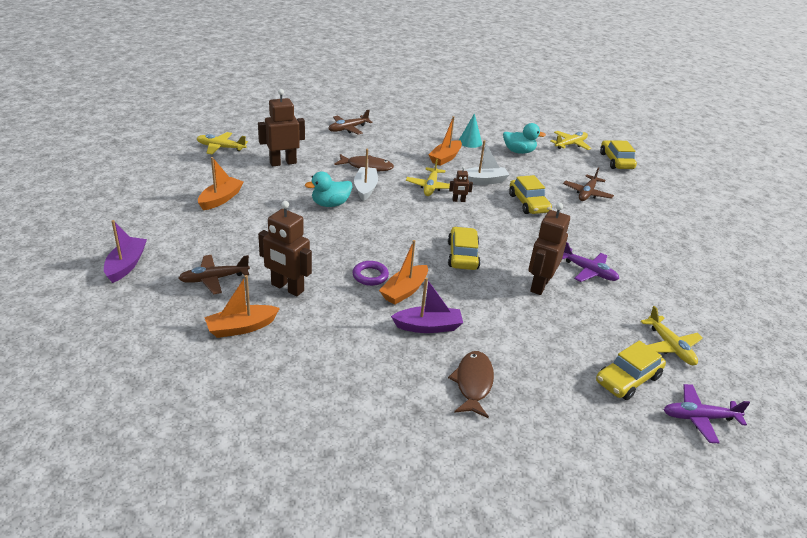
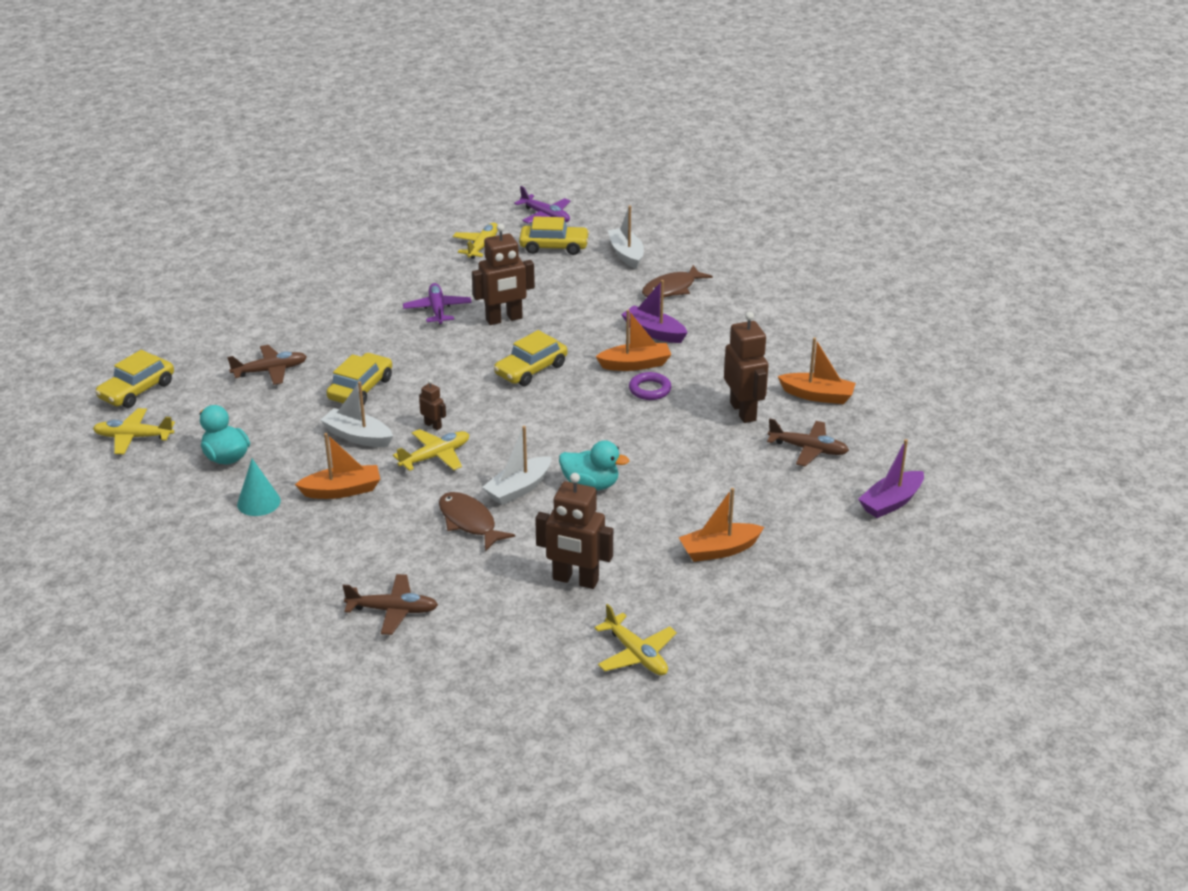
camera: 135 degrees left, 0 degrees up
(564, 406) = (626, 254): none -> white boat

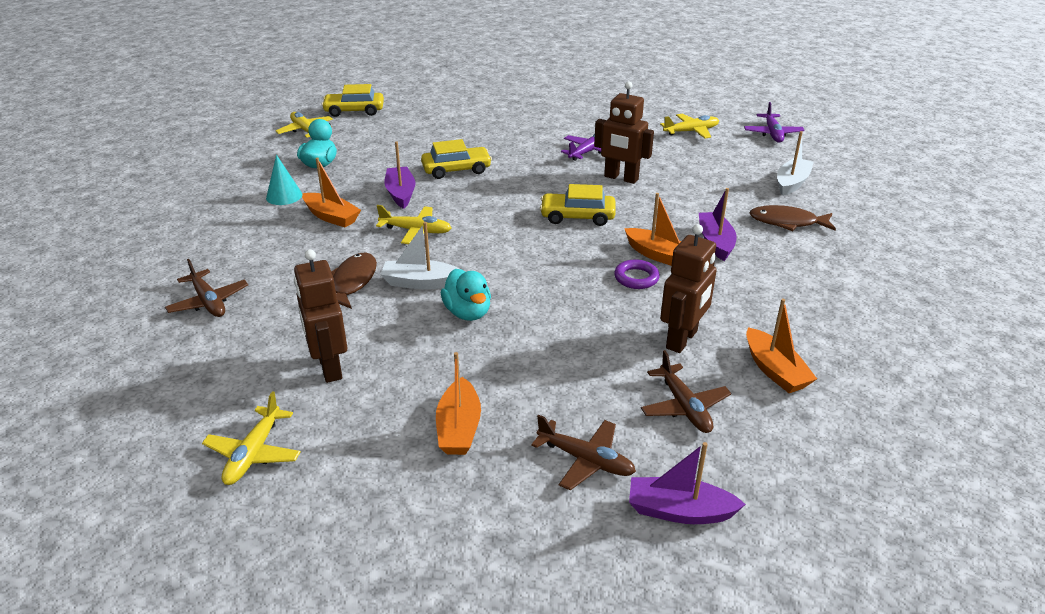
camera: 50 degrees right, 0 degrees up
(270, 371) = (432, 135): brown plane -> brown plane (586, 460)
(358, 436) = (401, 193): white boat -> purple boat
(433, 425) = (452, 213): brown robot -> none
(554, 247) = (743, 154): yellow car -> none
(719, 550) = (459, 428): orange boat -> orange boat turned 120 degrees counterclockwise

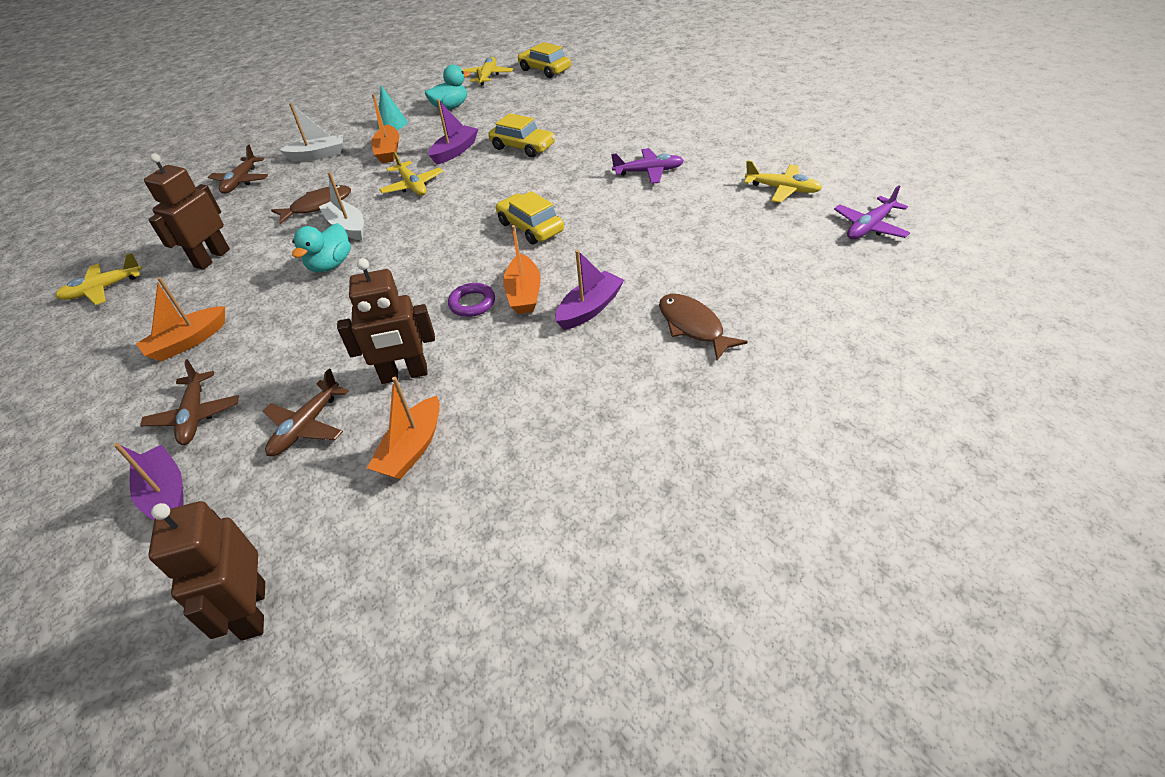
camera: 50 degrees right, 10 degrees up
(621, 178) = (628, 208): brown robot -> brown robot (252, 610)
(792, 183) = (781, 289): white boat -> white boat (318, 155)

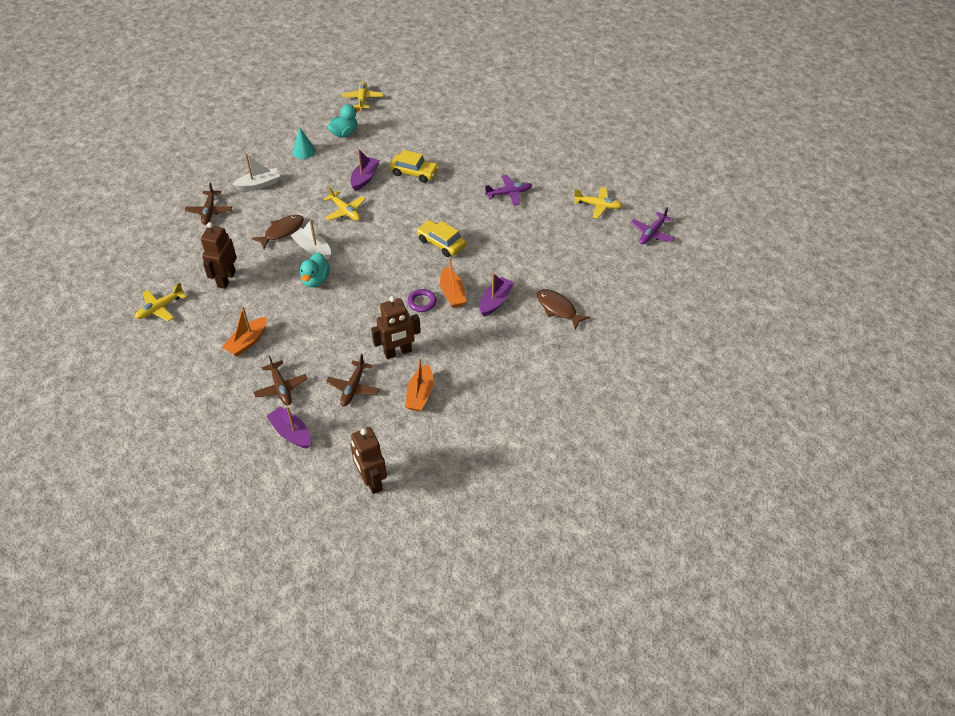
camera: 15 degrees left, 5 degrees up
(388, 151) = (313, 179): orange boat -> none
(544, 70) = (407, 92): yellow car -> none

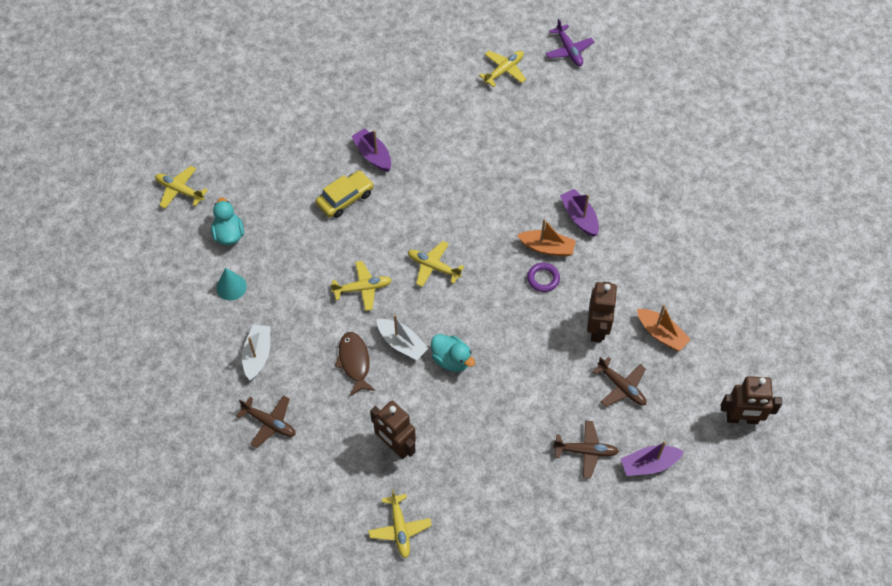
camera: 60 degrees left, 10 degrees up
(247, 342) = (504, 459): orange boat -> none
(312, 249) = (402, 343): white boat -> white boat turned 120 degrees counterclockwise
(365, 178) = (321, 247): purple boat -> purple boat (373, 155)
(389, 239) = (433, 267): none -> yellow plane
(441, 243) = (470, 224): yellow car -> none
(509, 193) = (436, 132): purple plane -> none
(558, 309) = (619, 173): brown fish -> none

